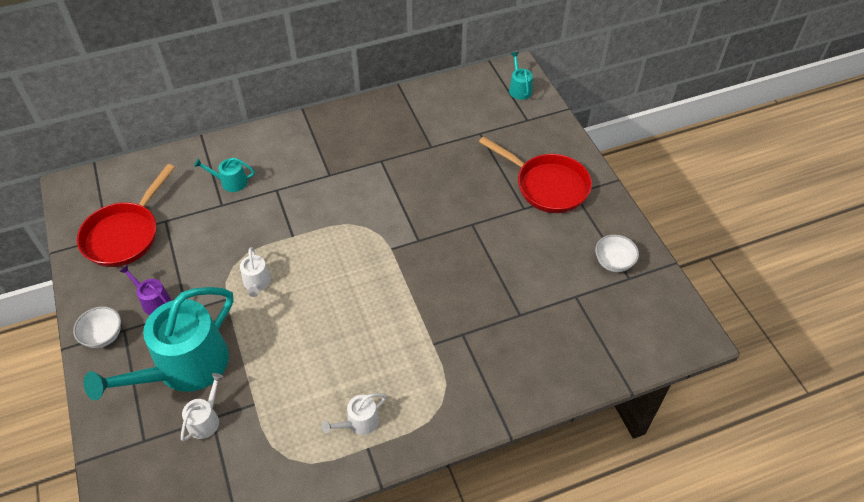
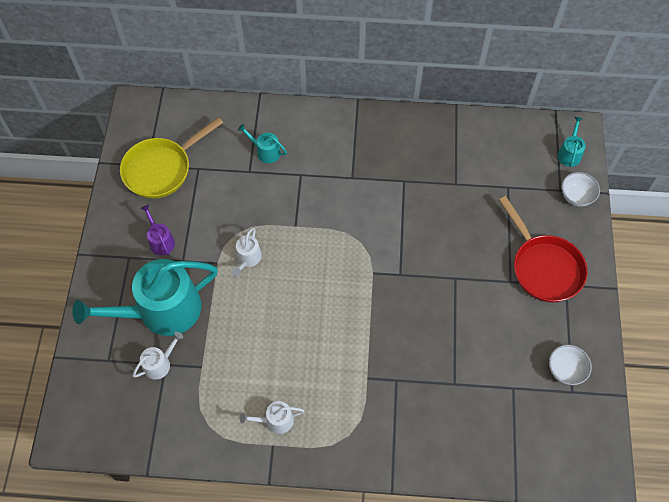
camera: 25 degrees right, 10 degrees up
(103, 336) = (112, 256): white bowl -> white bowl (576, 196)
(125, 235) = (161, 169): red pan -> yellow pan

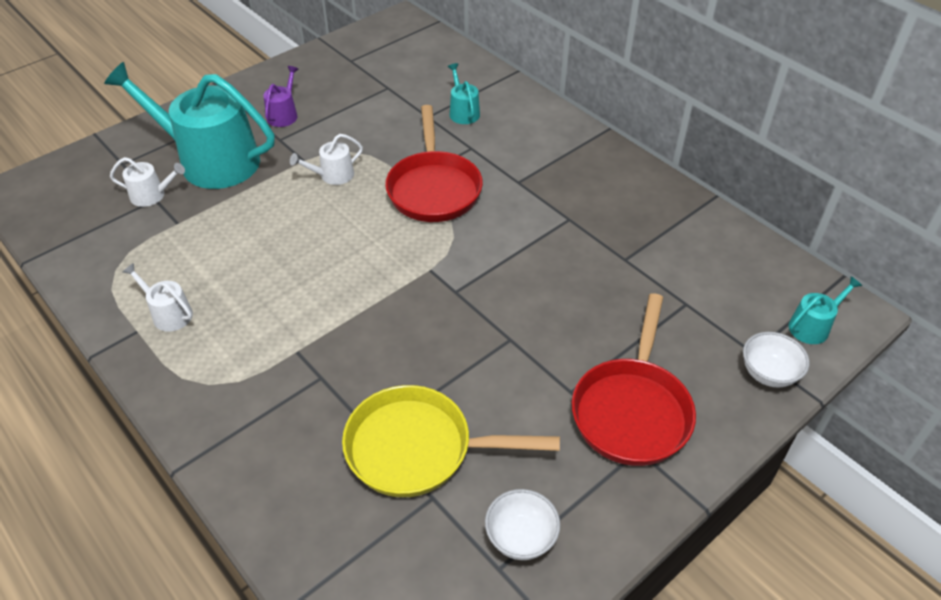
camera: 45 degrees right, 15 degrees down
(161, 169) = (357, 69): yellow pan -> yellow pan (418, 448)
(314, 220) = (433, 188): none -> red pan

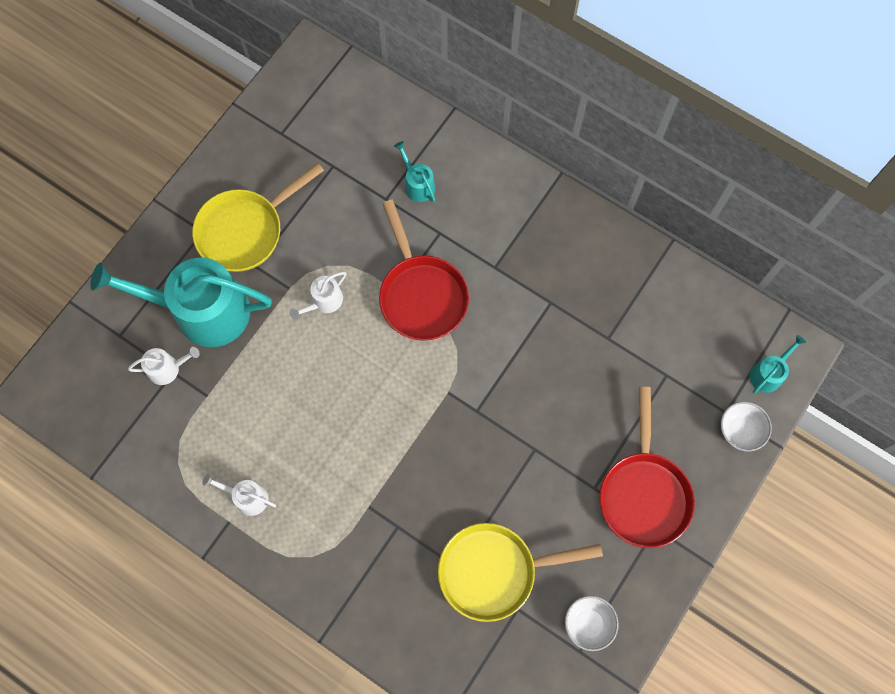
camera: 15 degrees left, 25 degrees up
(284, 114) = (245, 230): purple watering can -> yellow pan

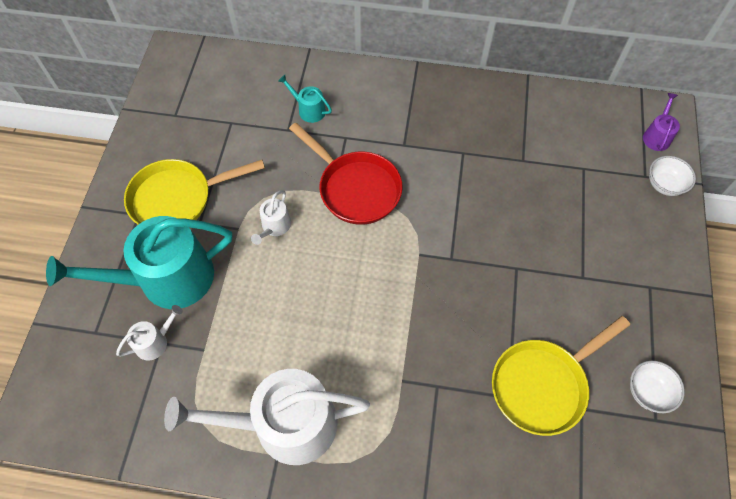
camera: 25 degrees left, 10 degrees down
(245, 230) = (177, 199): yellow pan -> yellow pan turned 45 degrees clockwise
(247, 497) = (285, 424): white watering can -> white watering can, size x2.35
(643, 493) = (624, 264): red pan -> none
(768, 373) = (657, 136): turquoise watering can -> purple watering can

